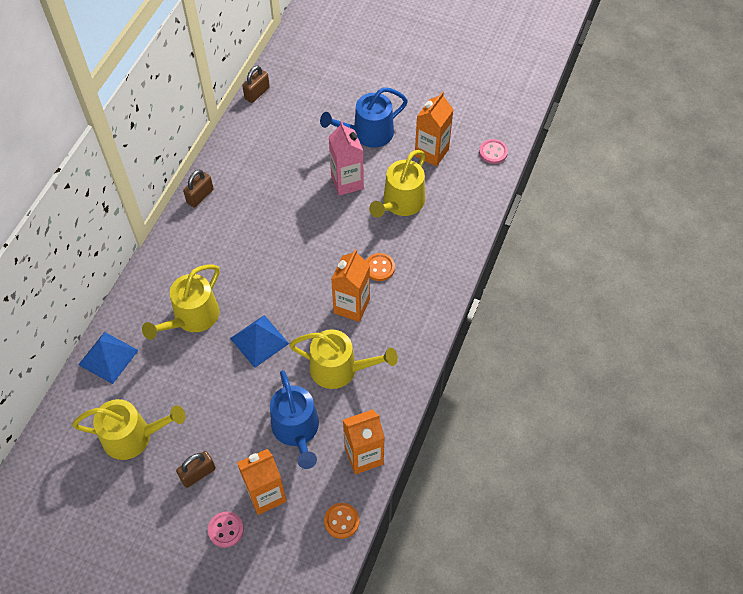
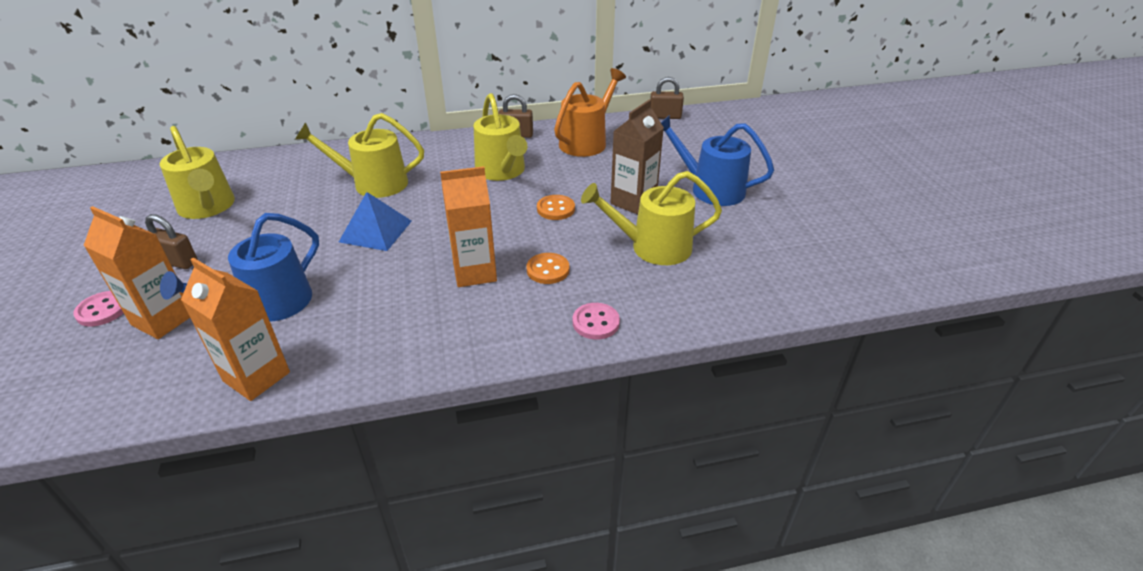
camera: 55 degrees right, 20 degrees down
(108, 357) = (294, 161): blue pyramid -> none
(249, 160) = (586, 142): none -> orange watering can
(339, 369) = (378, 301): yellow watering can -> yellow watering can (502, 171)
(341, 521) = (140, 401): orange button -> orange button (555, 209)
(347, 182) = (633, 202): pink carton -> brown carton
(431, 152) = (749, 239): orange carton -> none
(493, 152) = (821, 285): pink button -> pink button (595, 322)

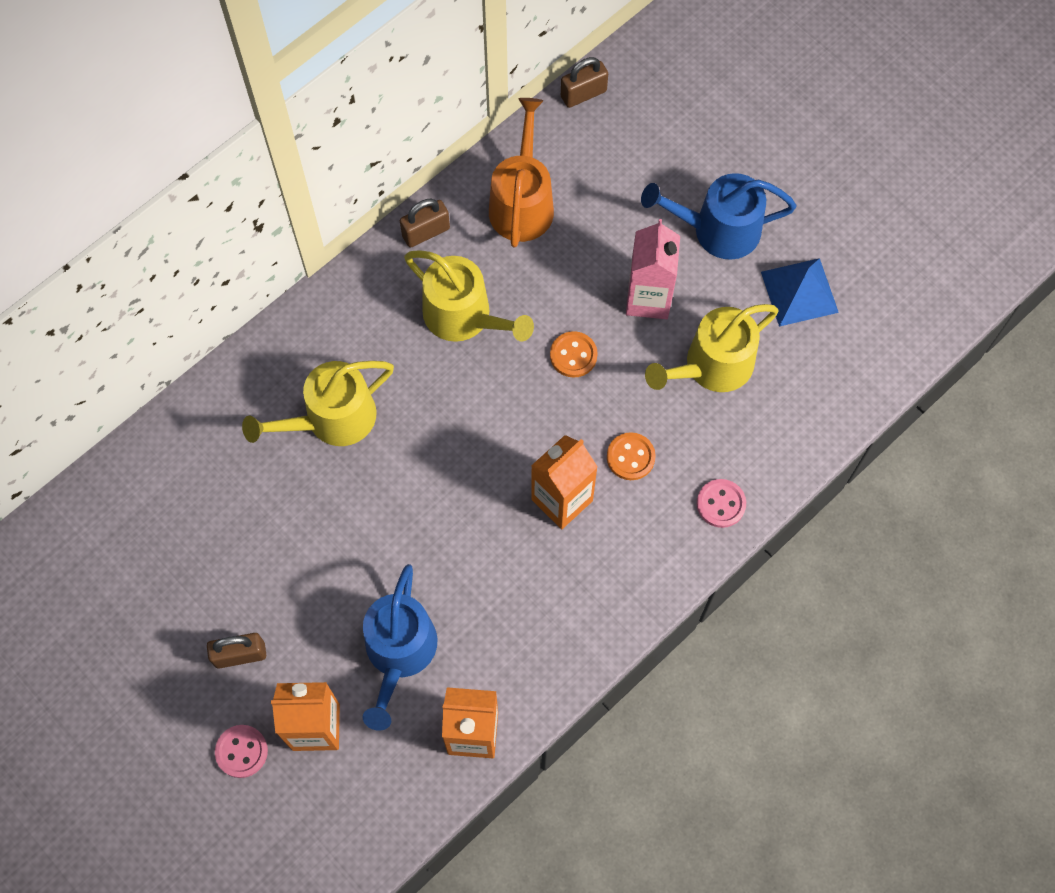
camera: 30 degrees left, 30 degrees up
(208, 207) = (179, 562): yellow watering can -> none
(376, 231) = (408, 495): blue pyramid -> blue pyramid (799, 291)
(633, 202) = (648, 298): brown carton -> pink carton

